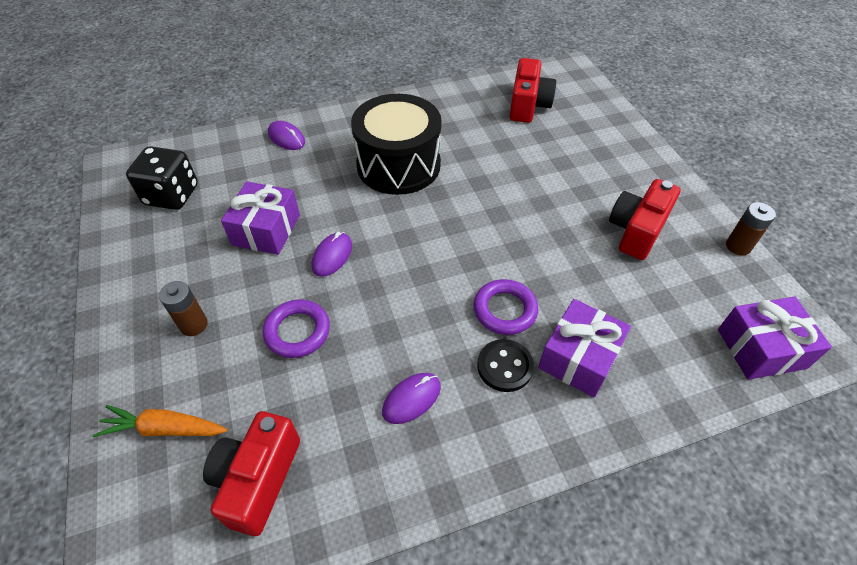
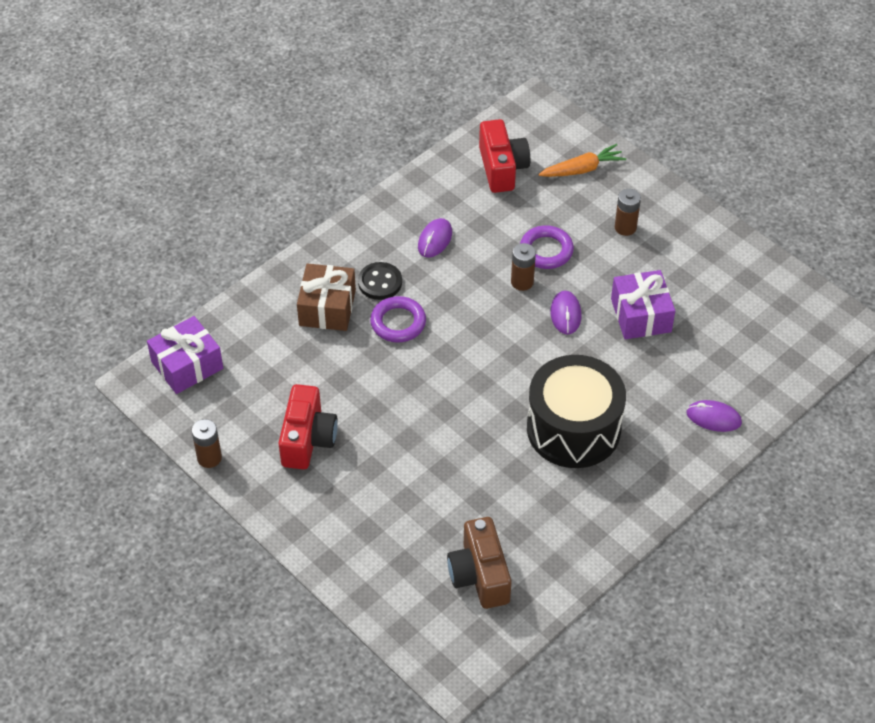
camera: 155 degrees right, 0 degrees up
(172, 195) = (756, 314): black dice -> none
(349, 305) = (522, 282): none -> brown battery
(528, 105) = (479, 575): red camera -> brown camera
(578, 358) = (327, 308): purple gift -> brown gift

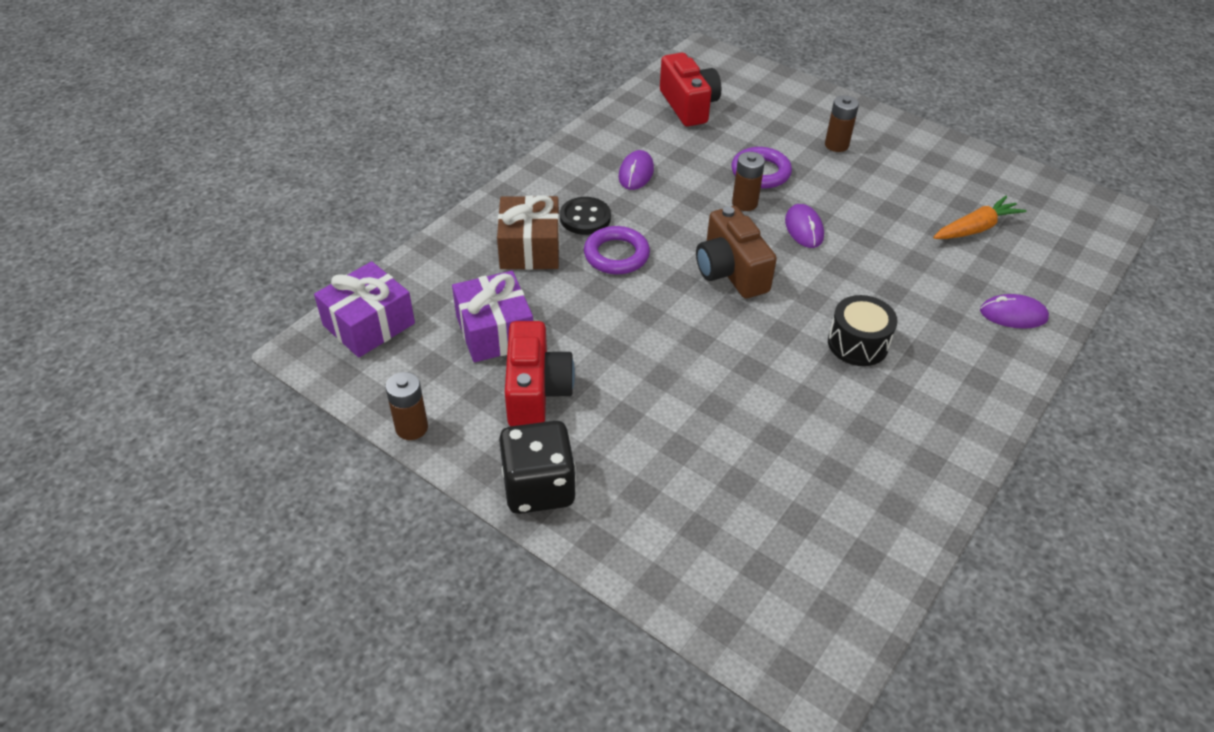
camera: 10 degrees left, 5 degrees down
(295, 516) = (538, 487): none -> black dice
(479, 575) = (804, 533): brown camera -> brown camera (730, 272)
(573, 428) = (857, 343): black drum -> black drum, size x0.52
(582, 169) = (772, 100): orange carrot -> orange carrot (975, 228)
(641, 315) = (887, 222): purple gift -> purple gift (495, 331)

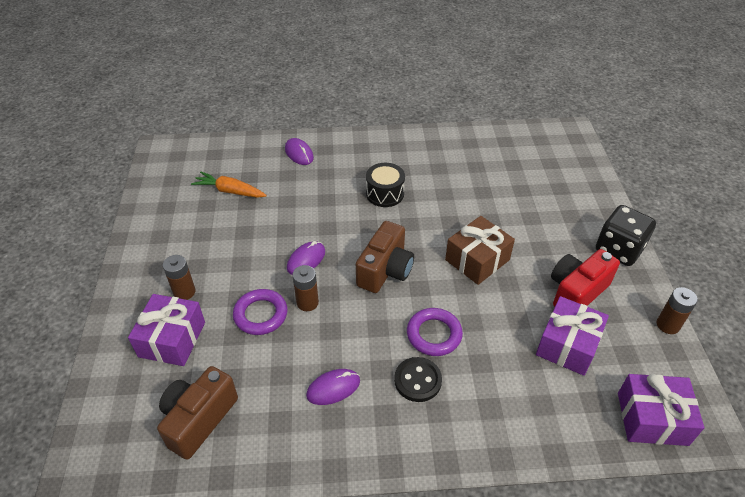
camera: 130 degrees left, 0 degrees up
(530, 248) = (483, 388): brown gift -> brown gift (477, 260)
(688, 106) = (199, 419): red camera -> brown camera
(784, 121) = (172, 339): none -> purple gift

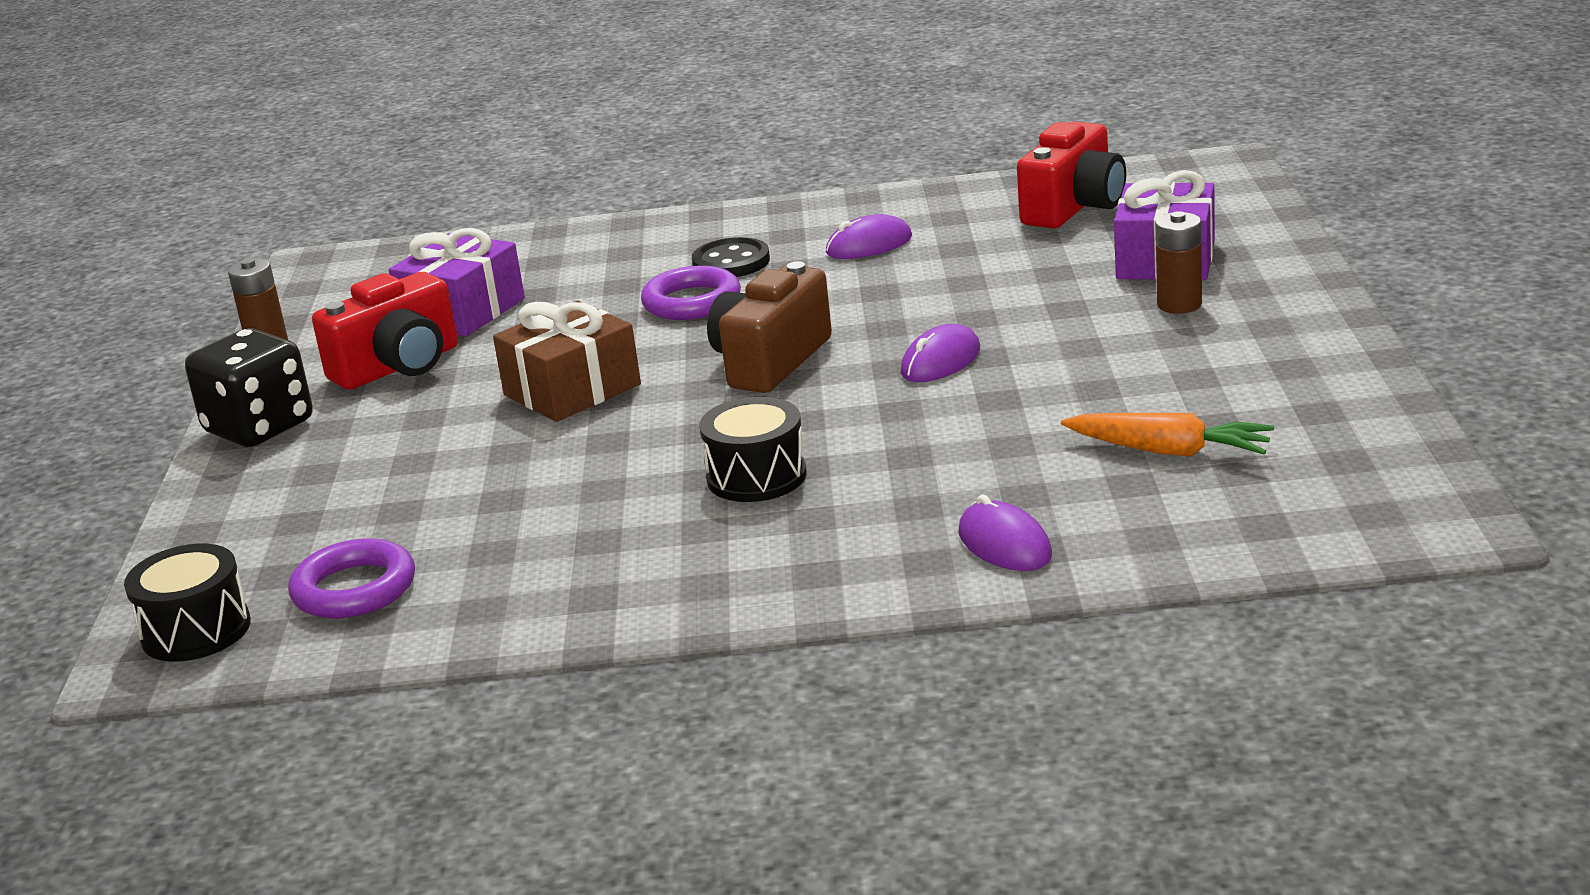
camera: 175 degrees left, 20 degrees down
(199, 419) = (1074, 207): brown camera -> red camera
(261, 314) = (1014, 294): purple ring -> purple ring (354, 589)
(307, 302) = (927, 313): brown battery -> none
(563, 142) = (196, 631): none -> black drum
(652, 418) = (387, 265): purple gift -> none

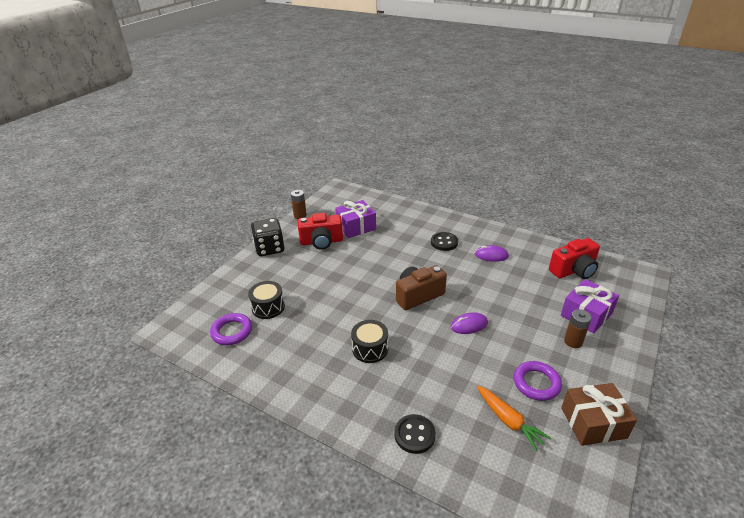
camera: 30 degrees right, 10 degrees up
(196, 631) = (185, 325): black drum -> black drum (268, 307)
(572, 390) = (355, 277): brown gift -> brown gift (593, 423)
(692, 302) = (418, 255): purple ring -> purple ring (536, 383)
(1004, 544) = (414, 435): purple mouse -> black button

